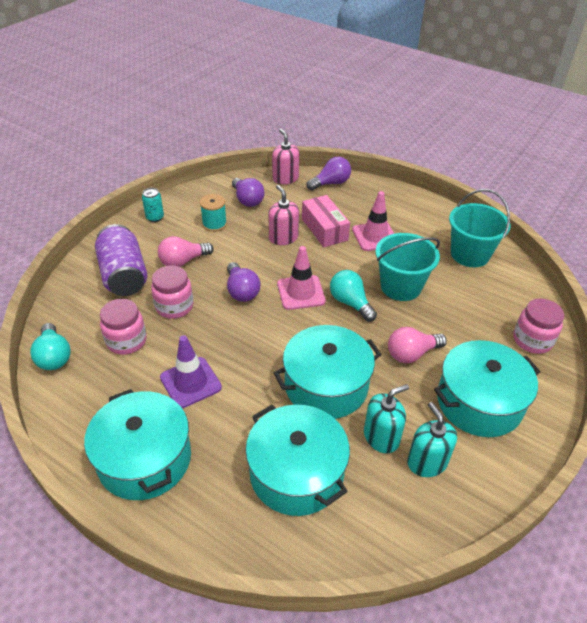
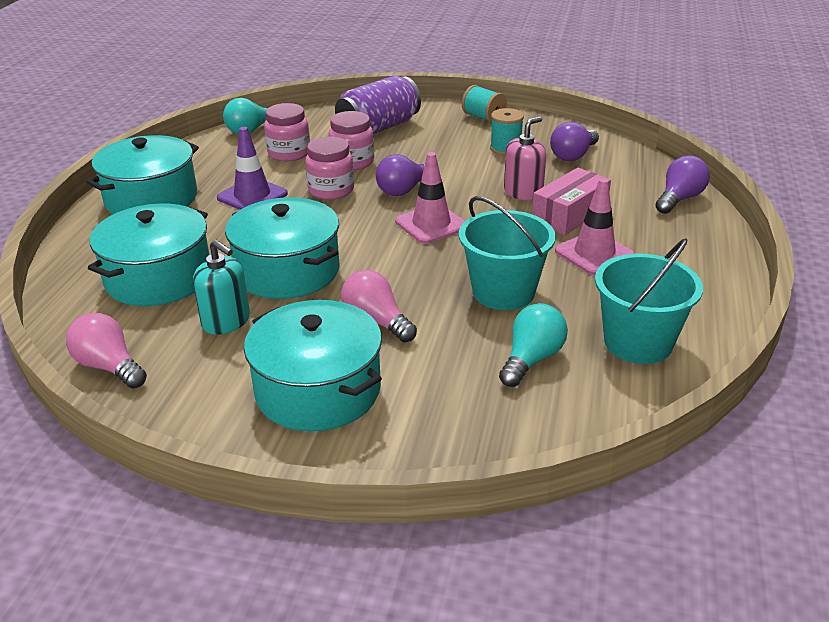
camera: 70 degrees right, 10 degrees down
(155, 217) = (483, 117): turquoise can -> turquoise spool
(183, 261) = (425, 149): pink light bulb -> pink light bulb (109, 367)
(285, 178) = (648, 167): pink soap dispenser -> none
(331, 183) = (679, 199): purple light bulb -> purple light bulb turned 90 degrees counterclockwise
(350, 303) = (439, 260): turquoise light bulb -> turquoise light bulb (531, 359)
(427, 462) = (200, 360): turquoise soap dispenser -> none
(532, 340) = (478, 430): pink jar -> pink jar (331, 190)

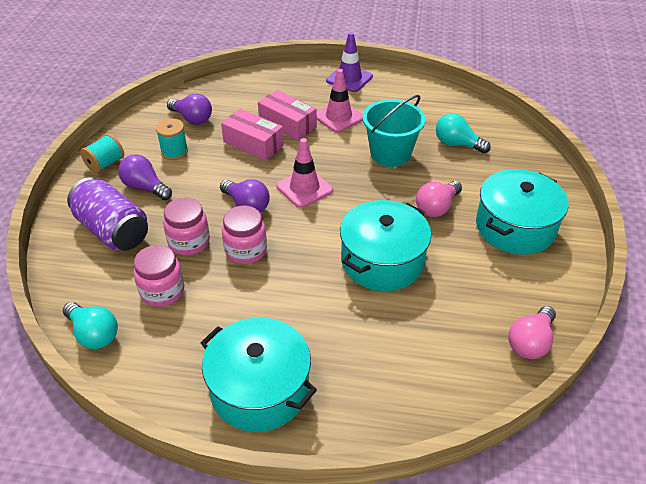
camera: 95 degrees left, 10 degrees up
(158, 278) = (406, 343): turquoise pot -> none
(226, 321) = (457, 285): turquoise soap dispenser -> none
(252, 196) = (255, 305): purple traffic cone -> purple traffic cone (349, 79)
(523, 192) = (253, 144): pink soap dispenser -> pink box
(638, 342) = (430, 108): turquoise bucket -> none
(679, 199) = (264, 80): purple light bulb -> purple light bulb (145, 187)

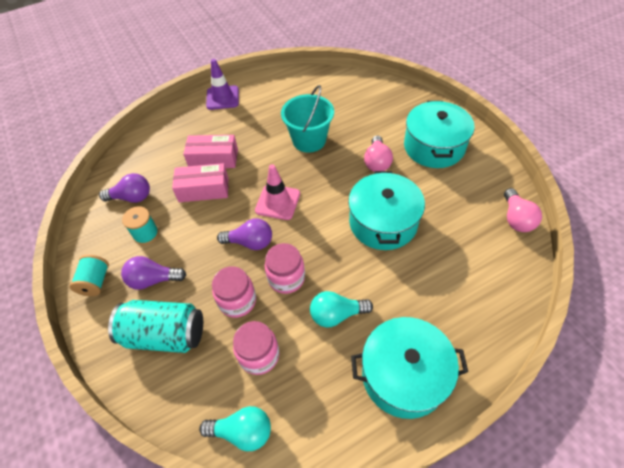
camera: 35 degrees left, 10 degrees up
(113, 230) = (165, 334): purple can -> turquoise can
(338, 117) = (245, 132): pink traffic cone -> none
(457, 144) = (344, 108): turquoise light bulb -> turquoise light bulb (336, 314)

